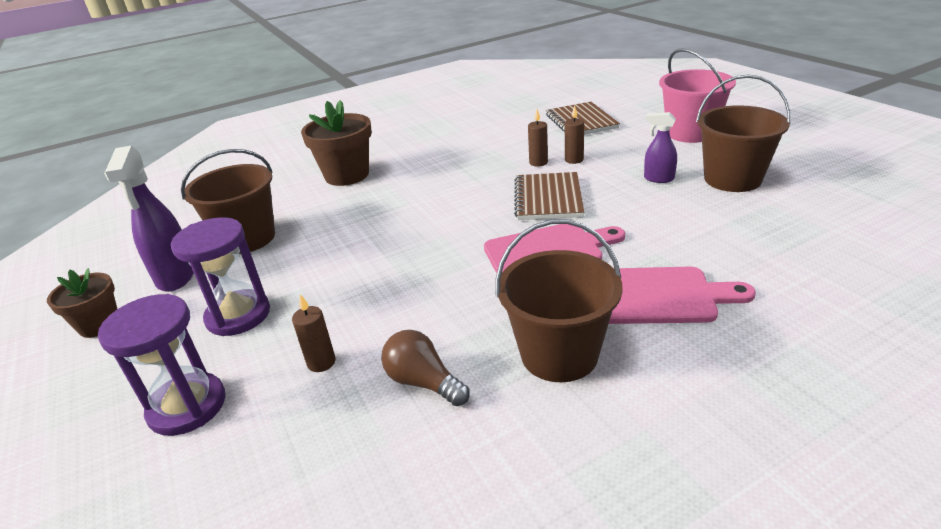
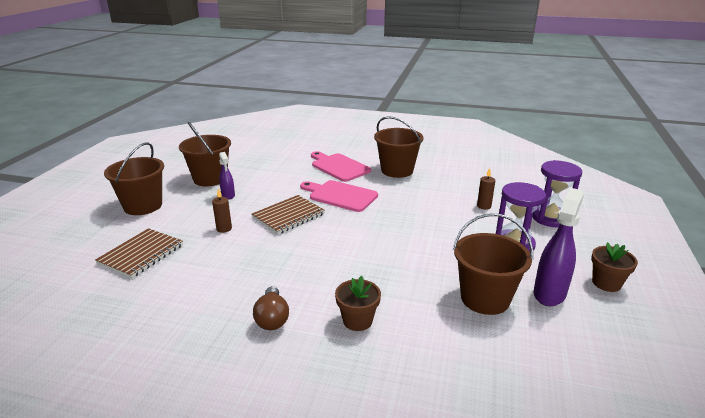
camera: 140 degrees left, 5 degrees down
(347, 175) = (357, 320): brown flower pot -> brown flower pot, size x0.62
(423, 382) = (450, 184): brown light bulb -> brown light bulb (272, 318)
(538, 162) = (241, 240): brown candle -> none
(690, 133) = (143, 206): pink bucket -> brown bucket

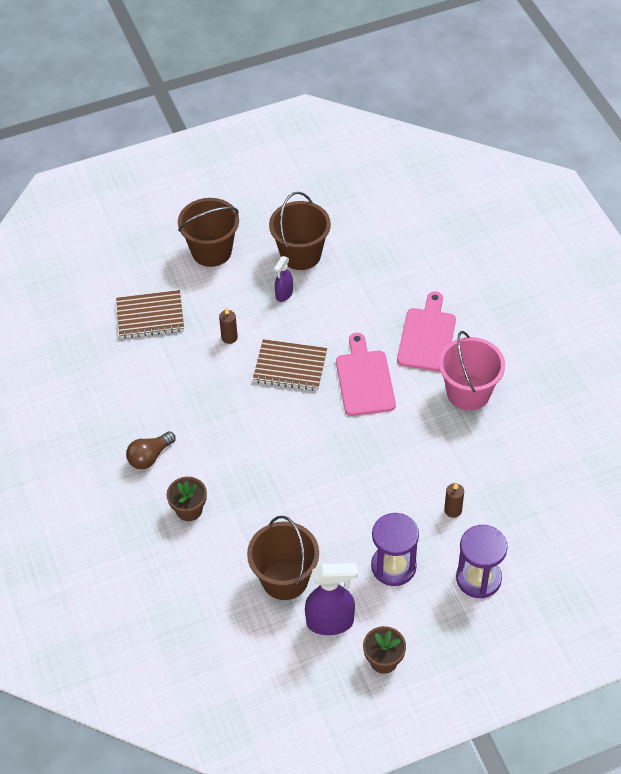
camera: 55 degrees right, 25 degrees up
(397, 170) = (468, 392): brown bucket -> pink bucket

